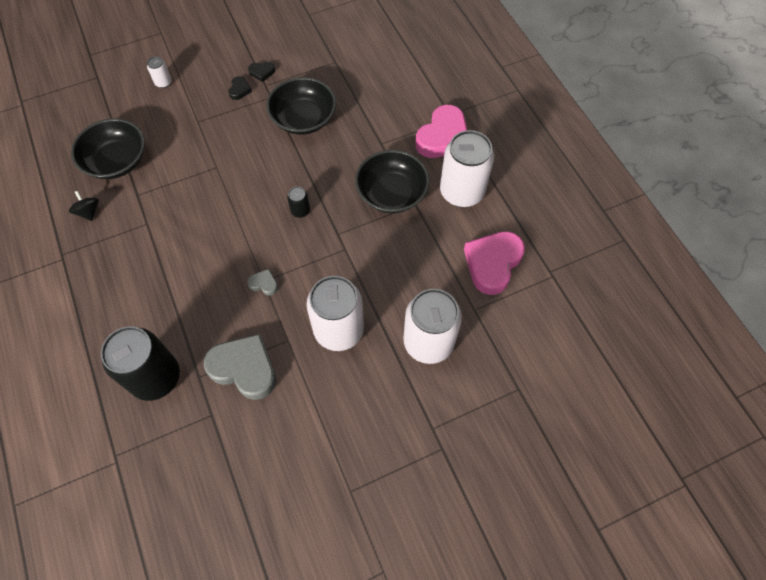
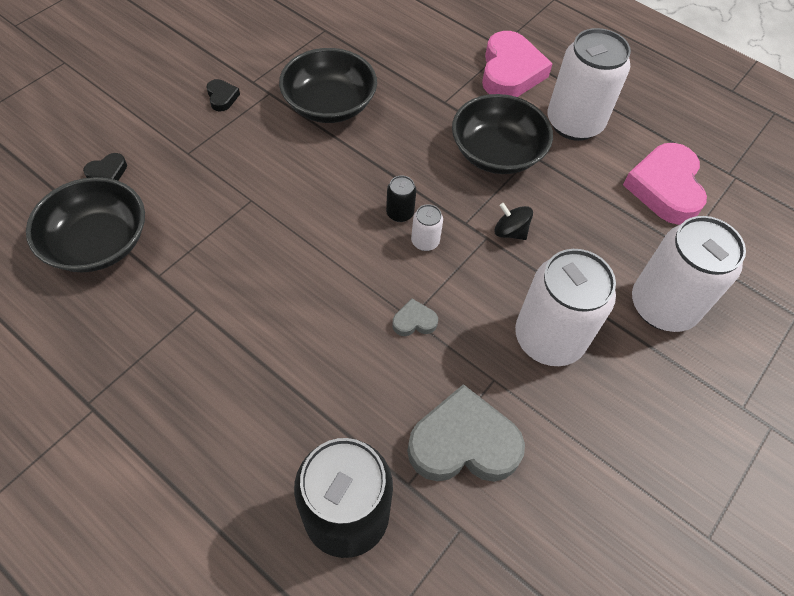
camera: 30 degrees left, 5 degrees down
(89, 212) = (96, 327): black spinning top -> black spinning top (510, 232)
(163, 82) = (107, 121): white can -> white can (425, 241)
(262, 72) = (239, 68): black heart -> black heart (108, 172)

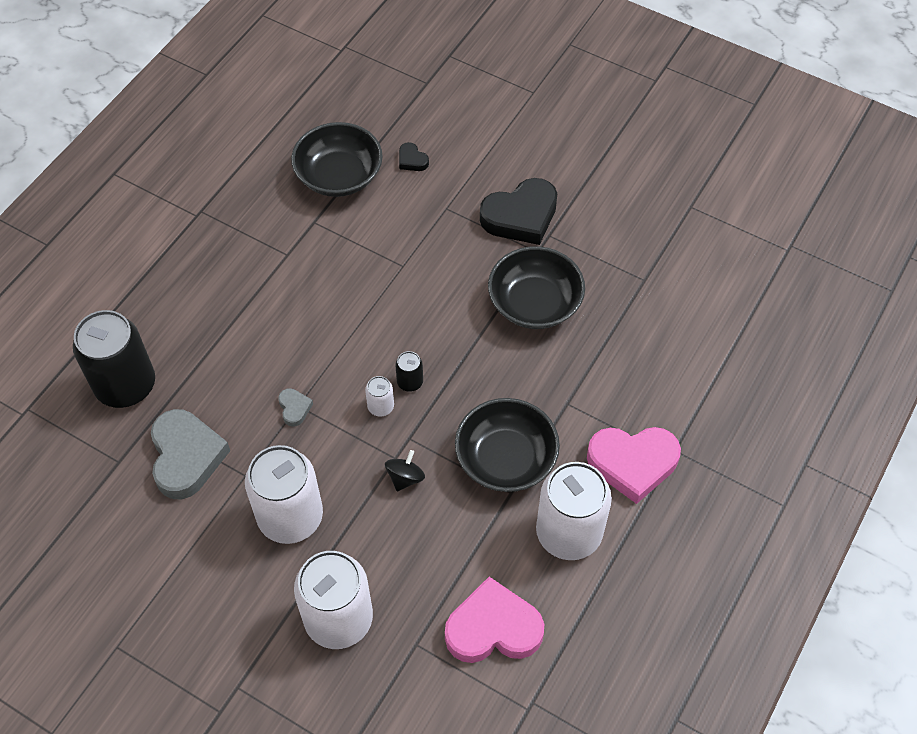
camera: 85 degrees right, 0 degrees up
(222, 97) = (520, 216): black heart -> black heart, size x2.25

